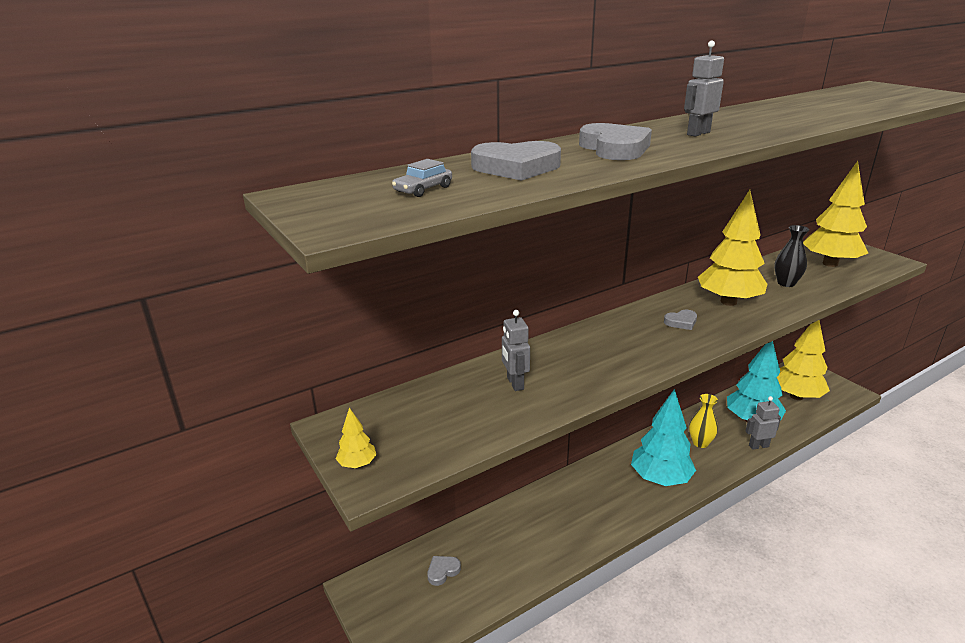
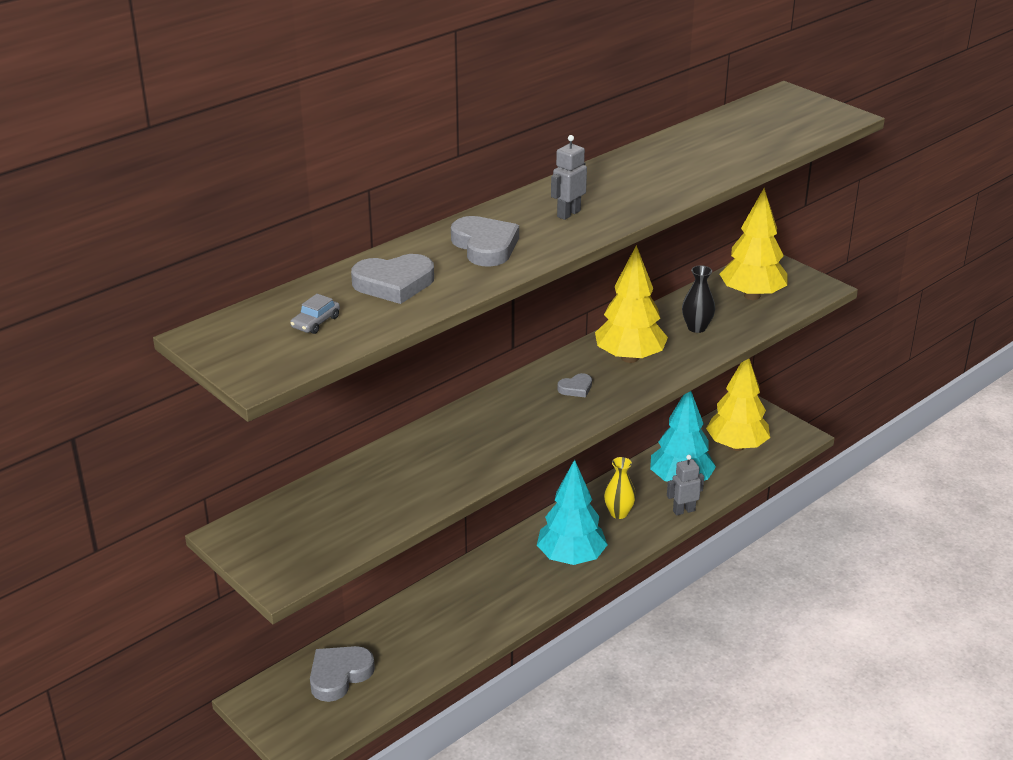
camera: 10 degrees left, 5 degrees up
(357, 464) = (265, 567): yellow tree -> none
(442, 571) = (339, 675): grey heart -> grey heart, size x1.87
(515, 383) = (403, 474): grey robot -> none

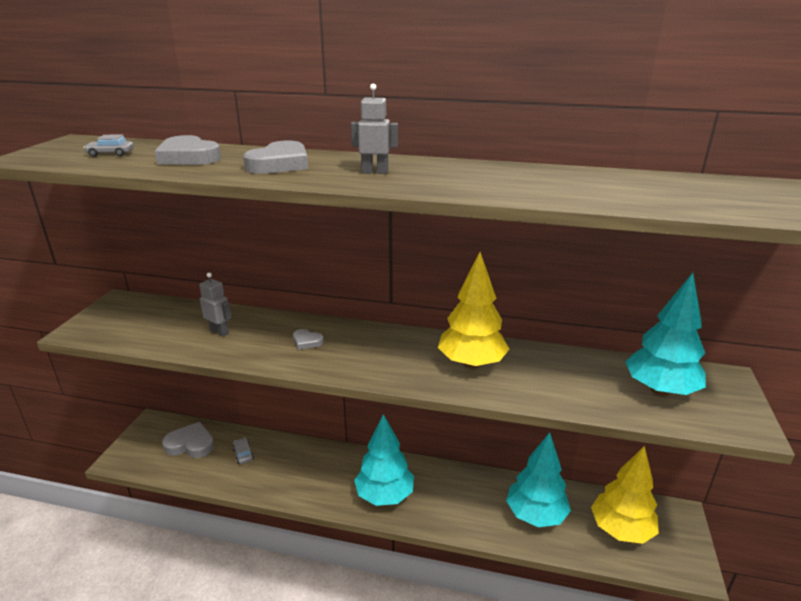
camera: 55 degrees right, 5 degrees down
(404, 637) = (243, 454): none -> grey car
(576, 388) = (399, 355): grey heart -> grey heart (307, 341)
(619, 513) = (459, 497): yellow vase -> none
(683, 510) = (502, 535): grey robot -> grey robot (219, 332)
(696, 328) = (563, 379): black vase -> none
(752, 295) = (660, 390): yellow tree -> turquoise tree

